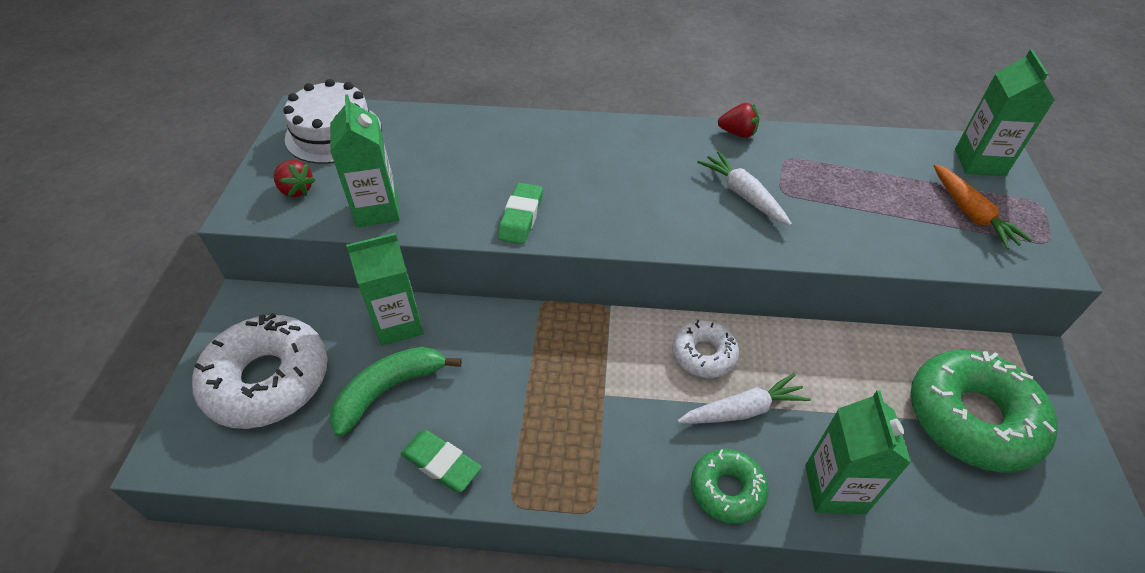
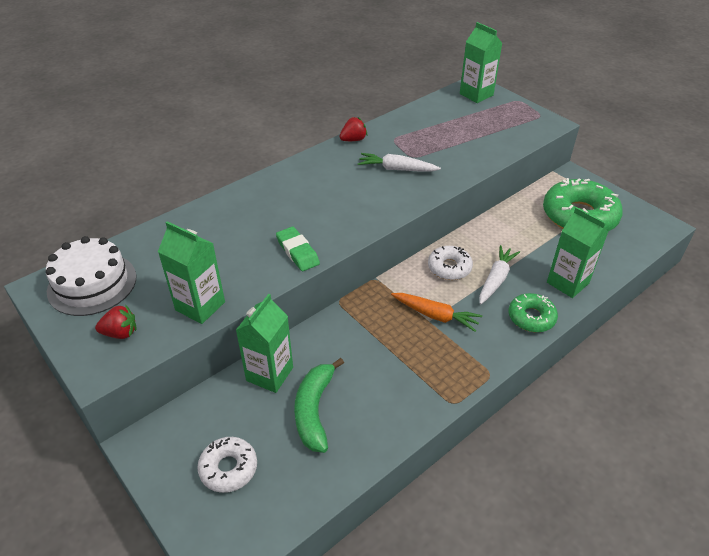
camera: 45 degrees left, 5 degrees down
(268, 380) = (228, 468): white donut -> white donut, size x0.54
(441, 463) = (394, 418): green eraser -> none
(971, 214) = (500, 120): orange carrot -> orange carrot (435, 315)

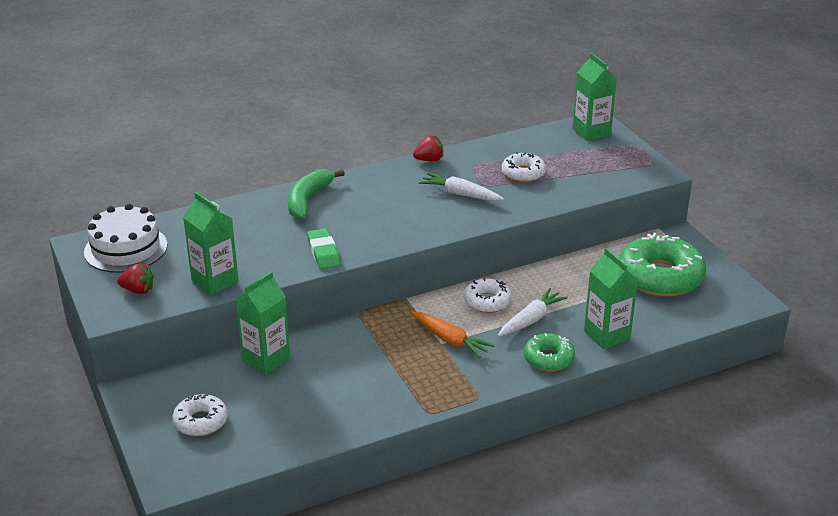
camera: 15 degrees right, 10 degrees down
(314, 410) = (295, 394): green banana -> green banana (308, 200)
(440, 140) = (523, 173): none -> white donut

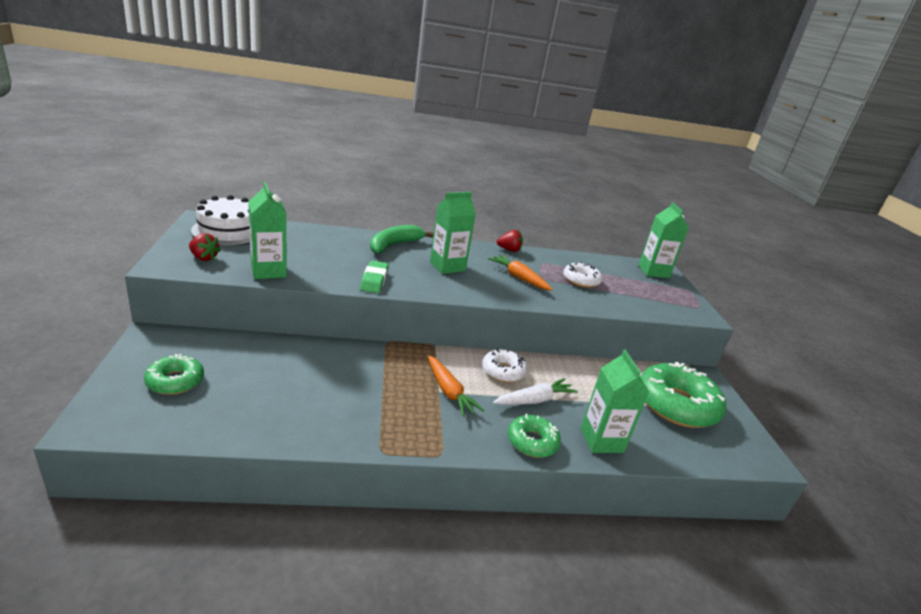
camera: 15 degrees right, 5 degrees down
(201, 421) = (175, 381): white donut -> green donut
(266, 359) = (279, 351): green carton -> green carton (447, 266)
(460, 194) = (519, 278): white carrot -> orange carrot

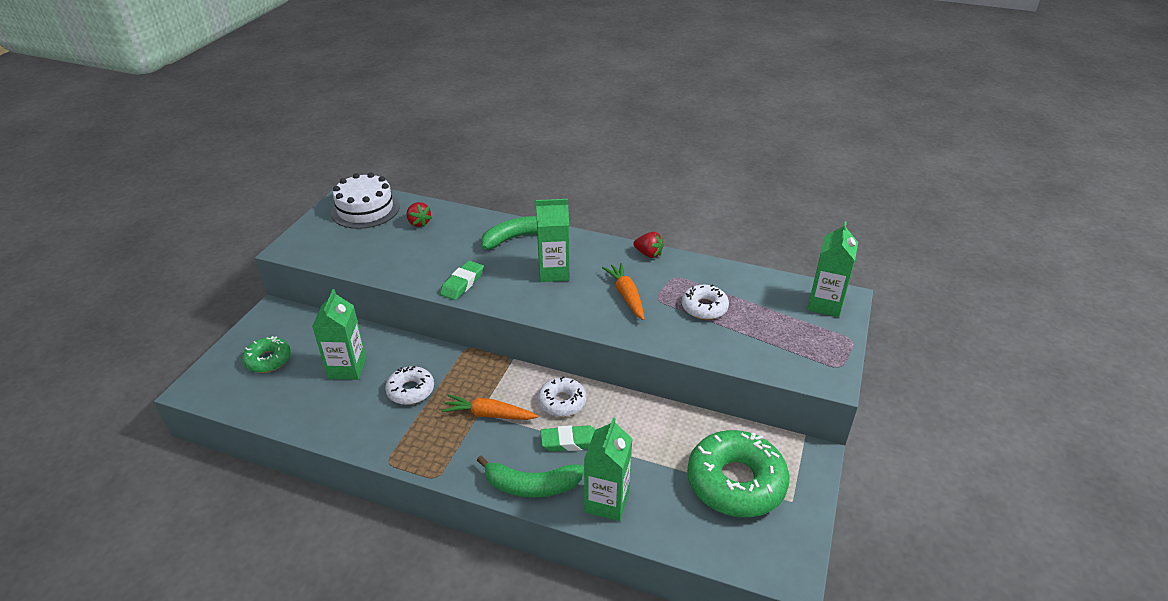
camera: 30 degrees right, 10 degrees up
(204, 258) = (325, 242): red strawberry -> red strawberry (419, 223)
(268, 271) = (371, 263): green carton -> green carton (347, 368)
(358, 384) = (410, 390): none -> white donut
(449, 391) = (489, 414): orange carrot -> orange carrot turned 105 degrees clockwise
(532, 442) = (531, 486): green donut -> green banana
(534, 400) = (570, 442): white carrot -> green eraser

